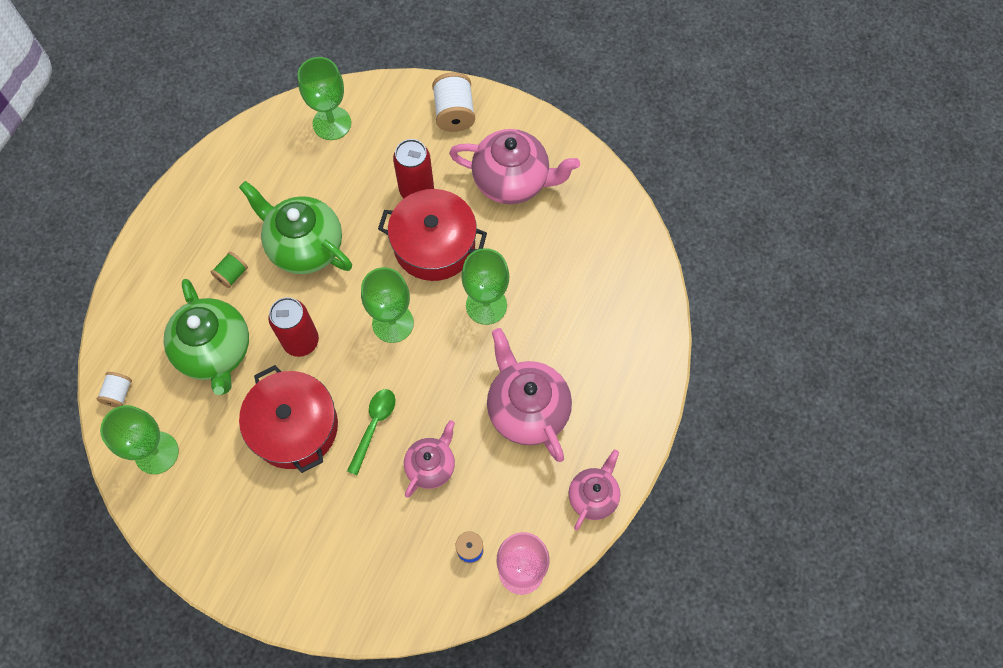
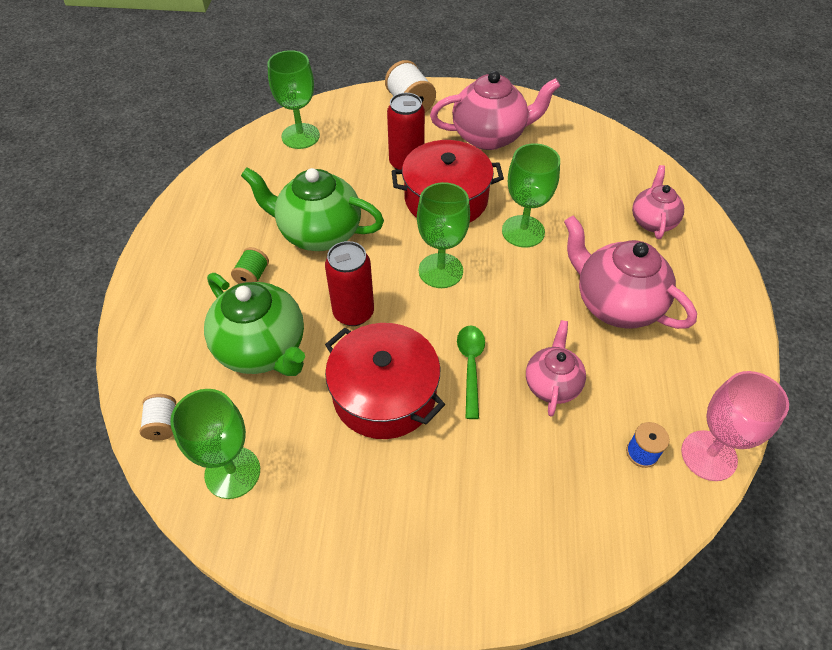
camera: 20 degrees left, 15 degrees down
(593, 496) = (730, 359): pink teapot -> pink teapot (652, 221)

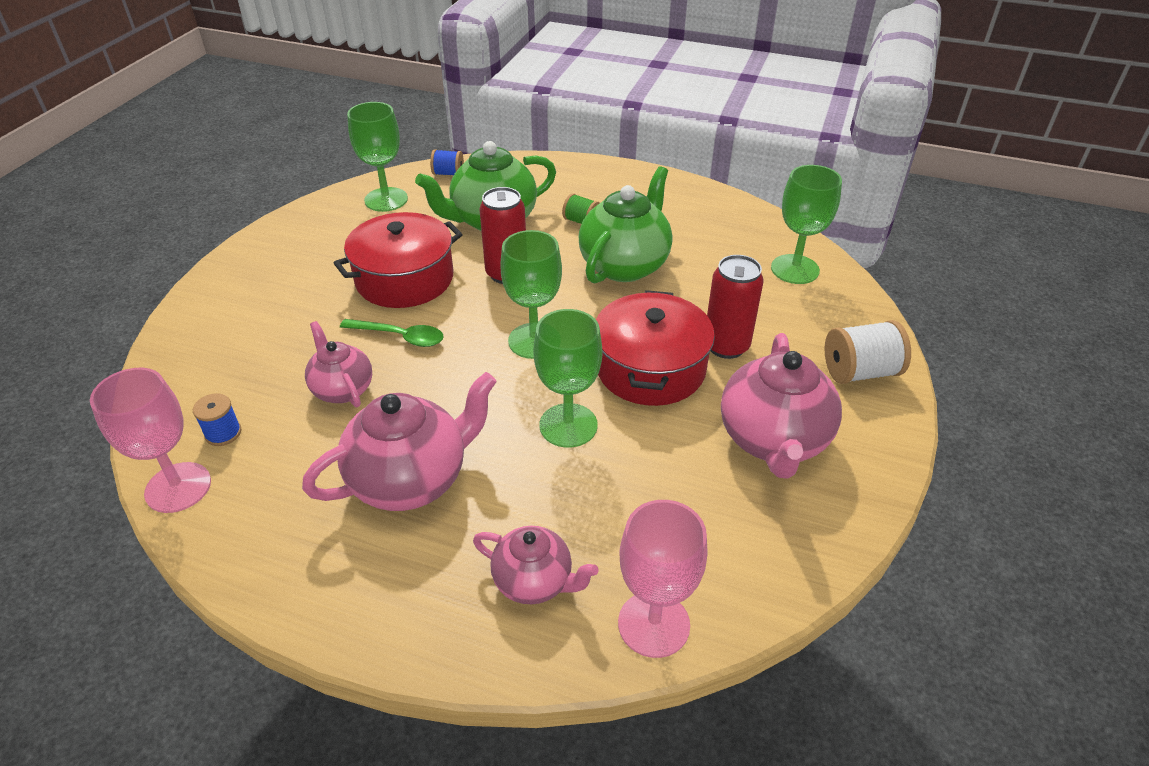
camera: 105 degrees right, 10 degrees down
(163, 424) = (448, 173): white spool -> blue spool
(552, 384) = (342, 389): pink teapot -> pink teapot turned 150 degrees counterclockwise
(647, 169) = (653, 624): none -> pink goblet

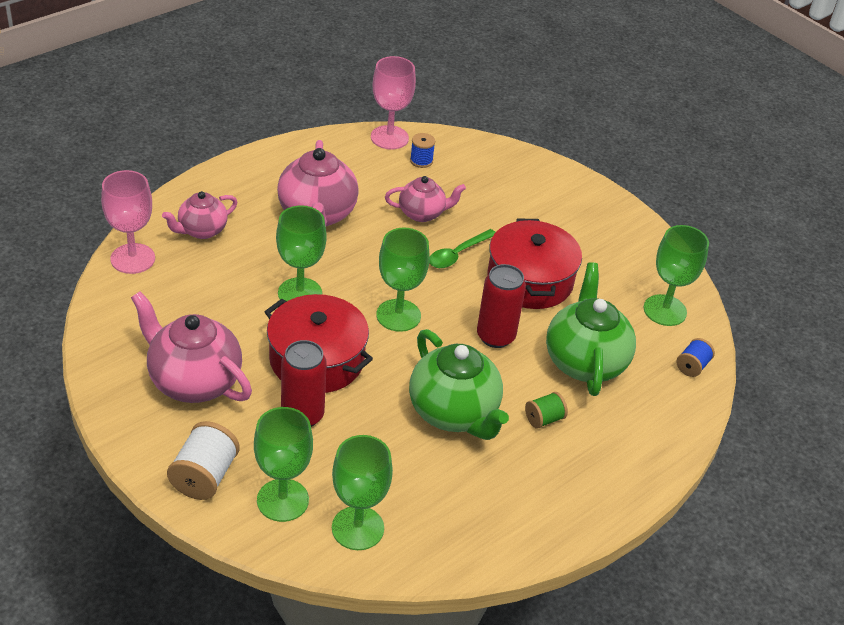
camera: 115 degrees right, 0 degrees up
(822, 316) = (282, 500): none -> green goblet

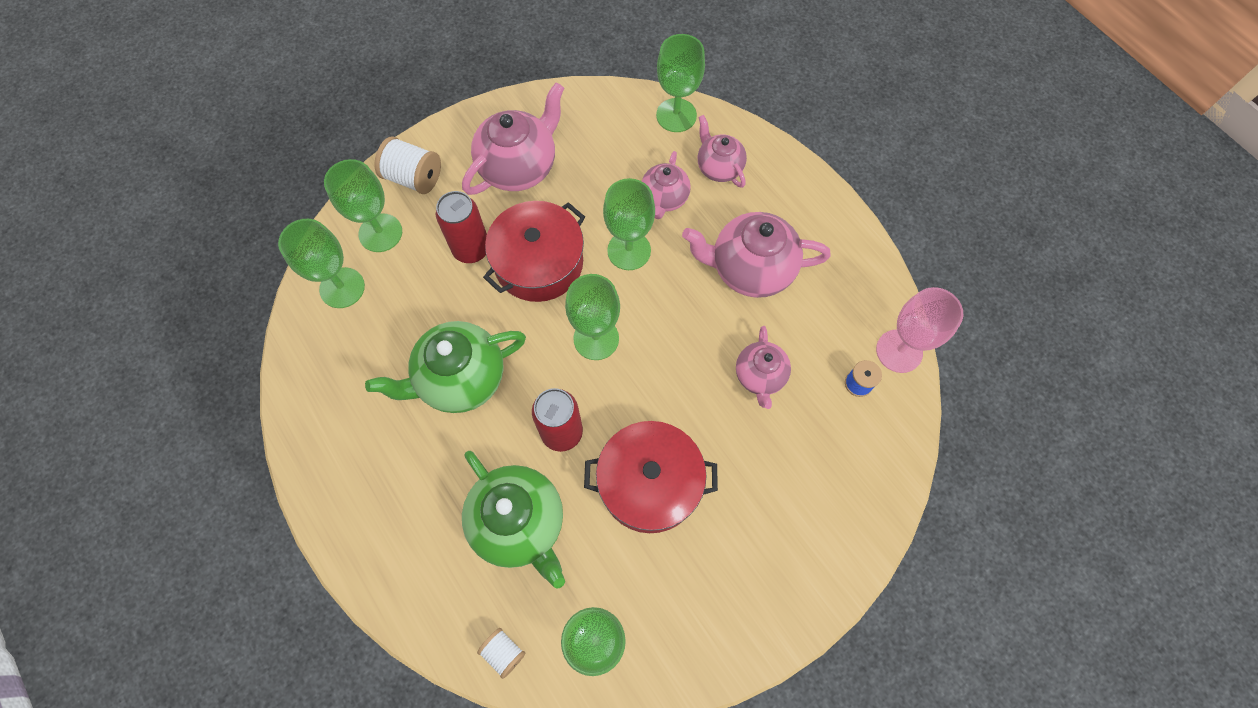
camera: 100 degrees right, 25 degrees up
(133, 258) = (676, 115): pink goblet -> green goblet
(238, 268) = (664, 199): none -> pink teapot
(457, 254) = (691, 407): green spoon -> none
(544, 419) = (443, 465): green spool -> none
(584, 361) = (520, 523): green teapot -> green teapot turned 45 degrees clockwise
(692, 366) = (503, 652): blue spool -> white spool

